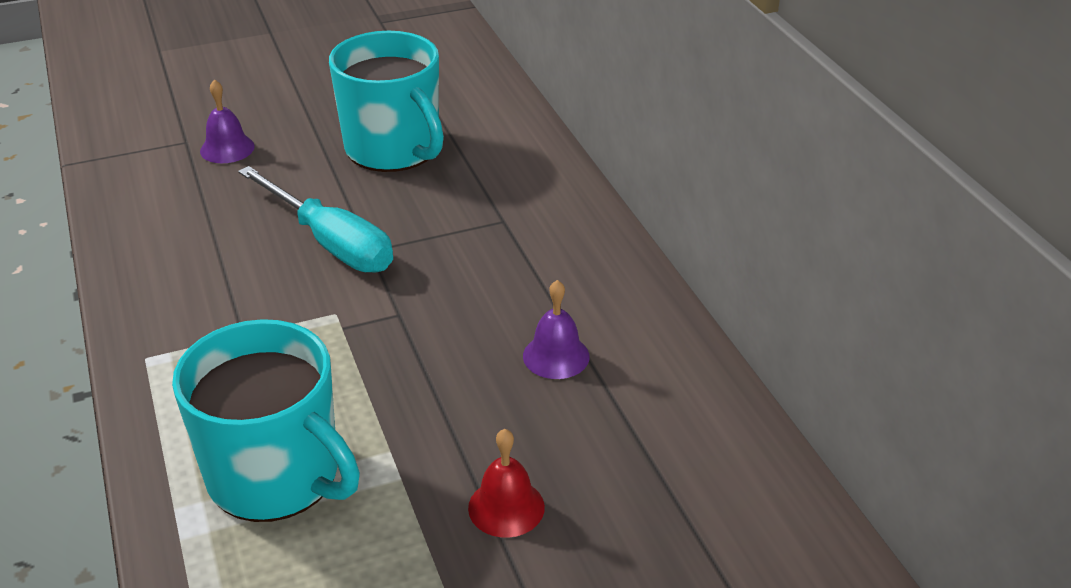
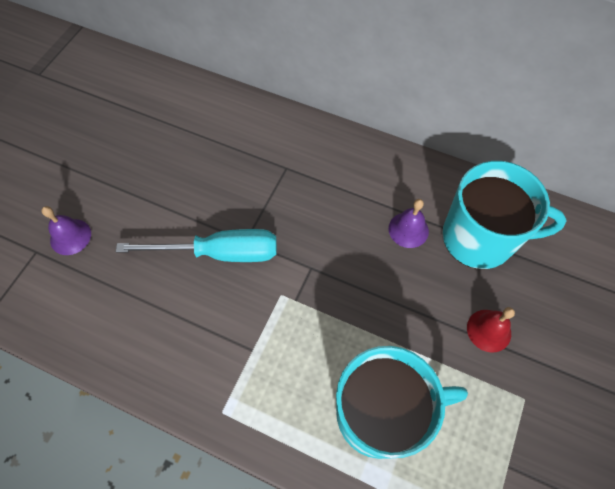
camera: 45 degrees left, 25 degrees up
(393, 149) = (170, 163): turquoise mug -> turquoise mug (479, 238)

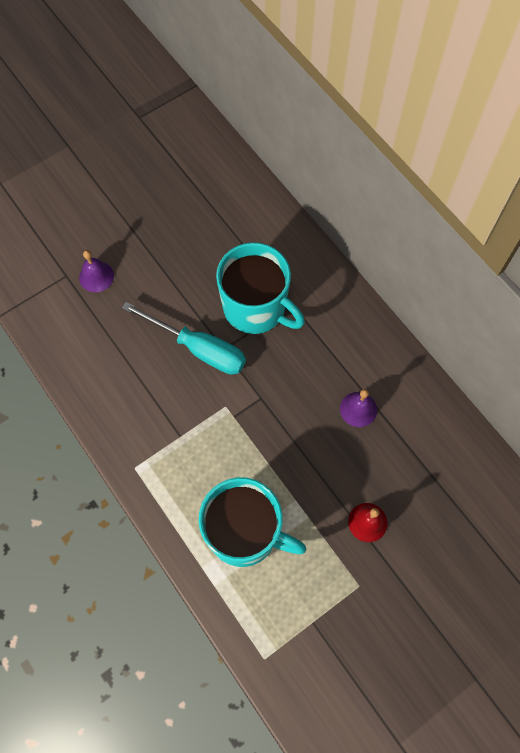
camera: 30 degrees right, 5 degrees up
(479, 238) = (412, 448): turquoise mug -> turquoise mug (255, 308)

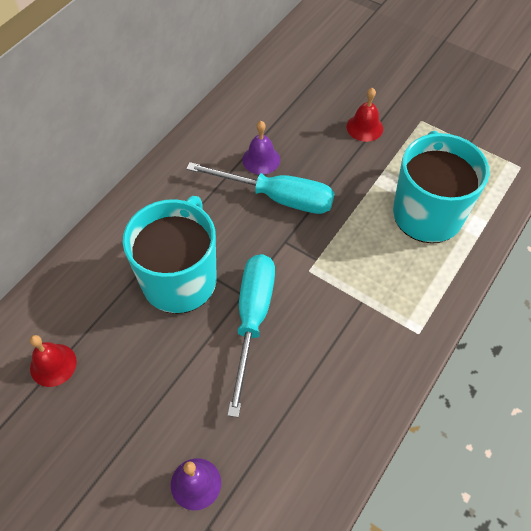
camera: 110 degrees left, 10 degrees down
(218, 211) = (53, 365): none -> red bell
(309, 408) = (277, 197): none -> turquoise screwdriver

